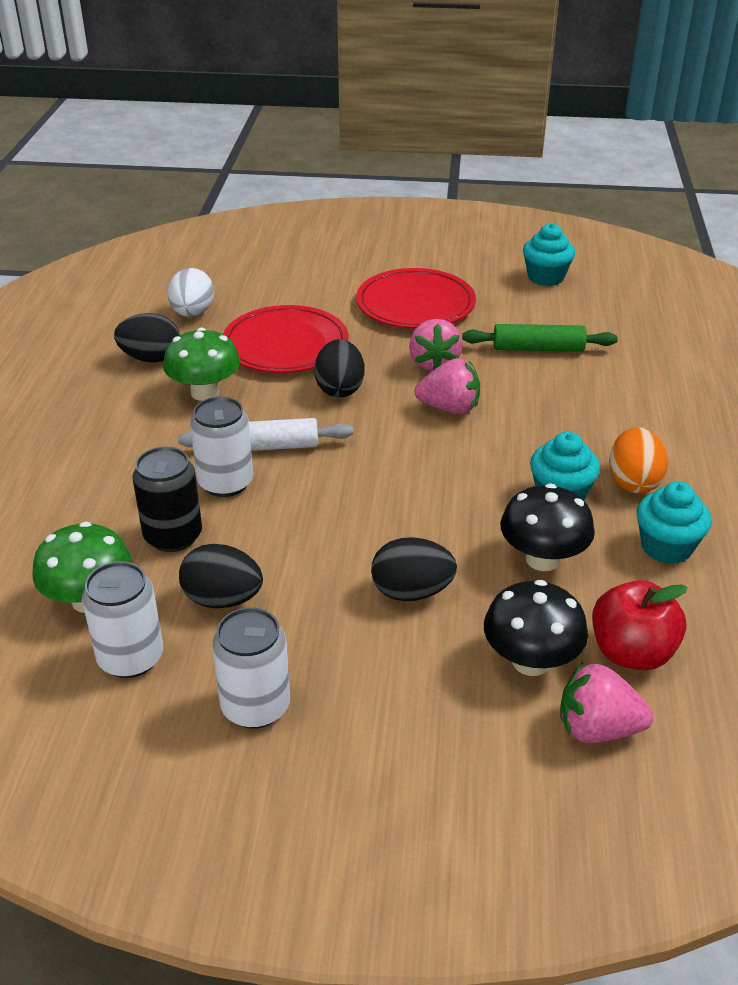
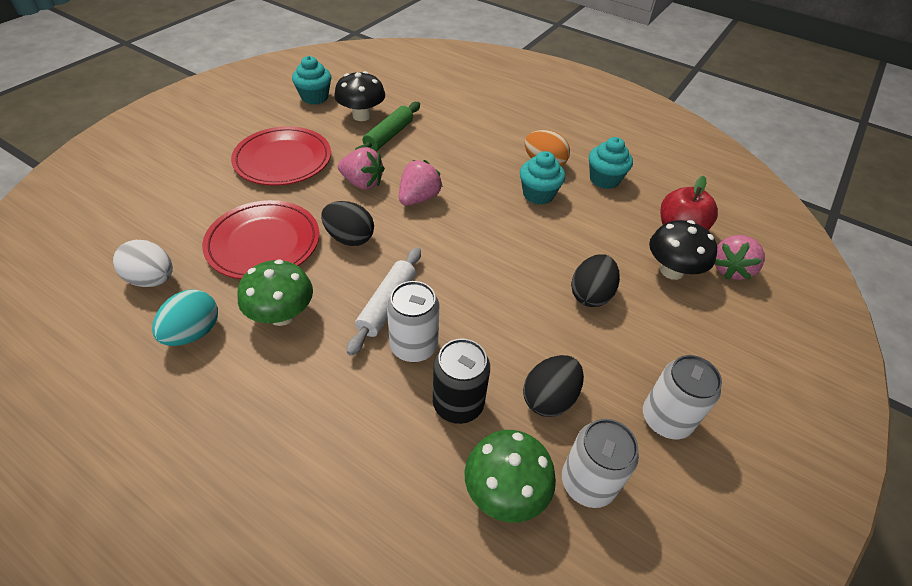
camera: 65 degrees left, 10 degrees up
(151, 358) = (193, 333): black egg -> turquoise egg
(542, 559) = (590, 227): black mushroom -> black mushroom (361, 116)

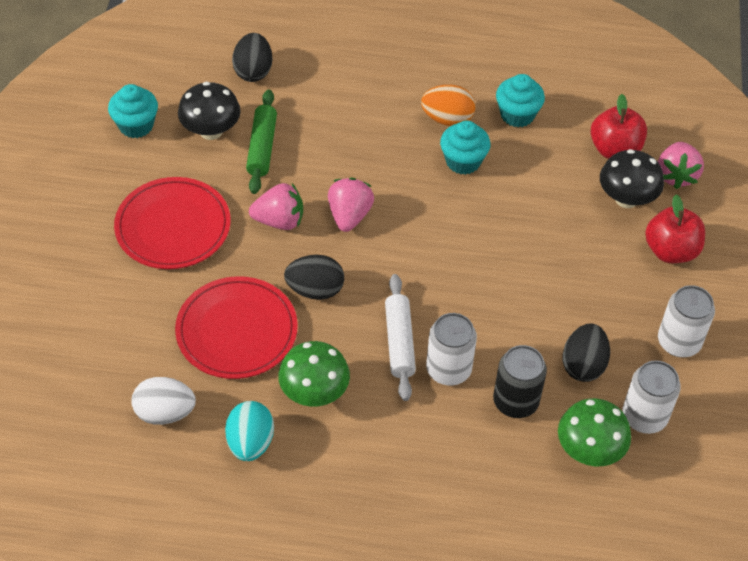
camera: 25 degrees left, 5 degrees up
(590, 294) = (568, 254): black egg -> black egg (253, 71)
(696, 329) = (670, 251): none -> red apple

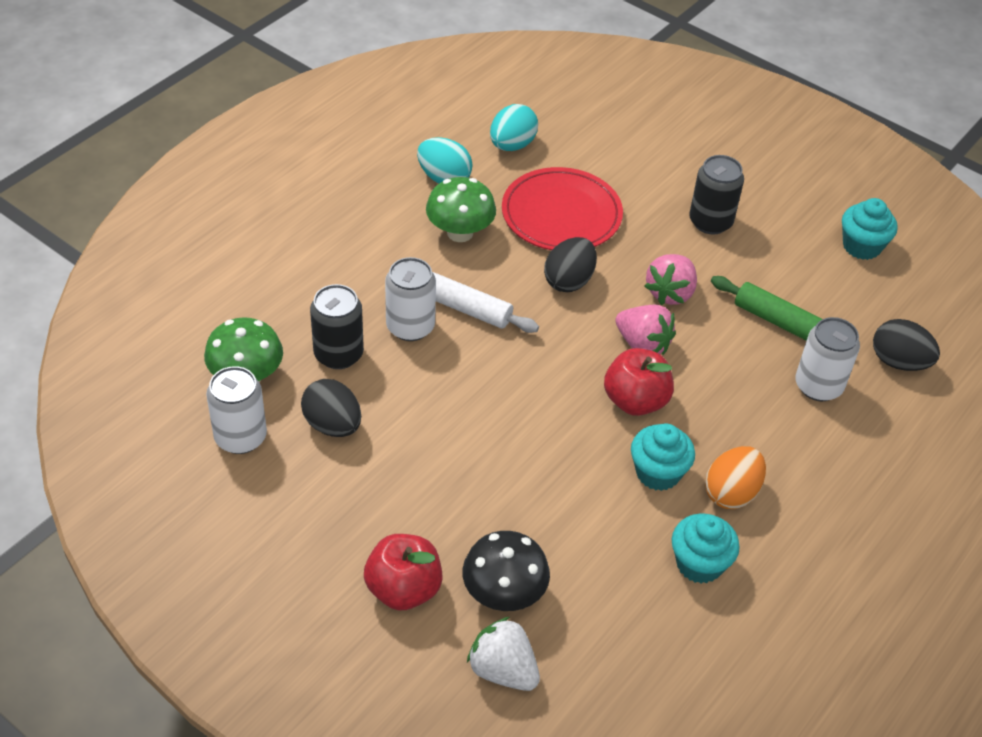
camera: 120 degrees right, 5 degrees down
(165, 413) = (512, 145): white egg -> turquoise egg
(173, 227) = (710, 222): red plate -> black can
(211, 131) = (823, 294): black mushroom -> none
(615, 149) = (584, 631): red apple -> red apple (635, 401)
(676, 175) = (503, 670): pink strawberry -> white strawberry
(679, 342) = (291, 519): white can -> white can (818, 386)

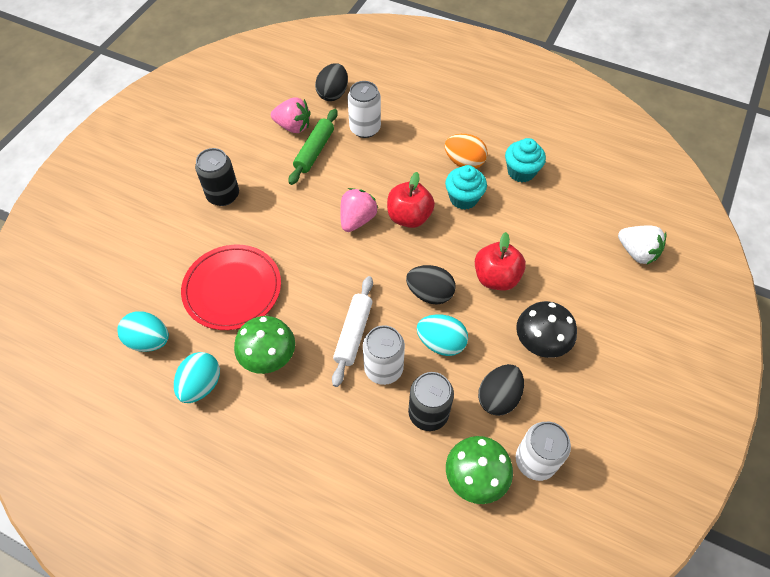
camera: 100 degrees left, 10 degrees up
(403, 589) = (610, 316): red apple -> red apple (496, 278)
(426, 388) = (441, 343): none -> turquoise egg
(503, 670) = (637, 252): white strawberry -> white strawberry turned 75 degrees counterclockwise
(504, 594) = (587, 262): black mushroom -> black mushroom (540, 342)
(569, 281) = (306, 272): black egg -> black egg (430, 293)
(670, 293) = (303, 210): pink strawberry -> pink strawberry (293, 126)
(861, 246) = (232, 114): turquoise cupcake -> none

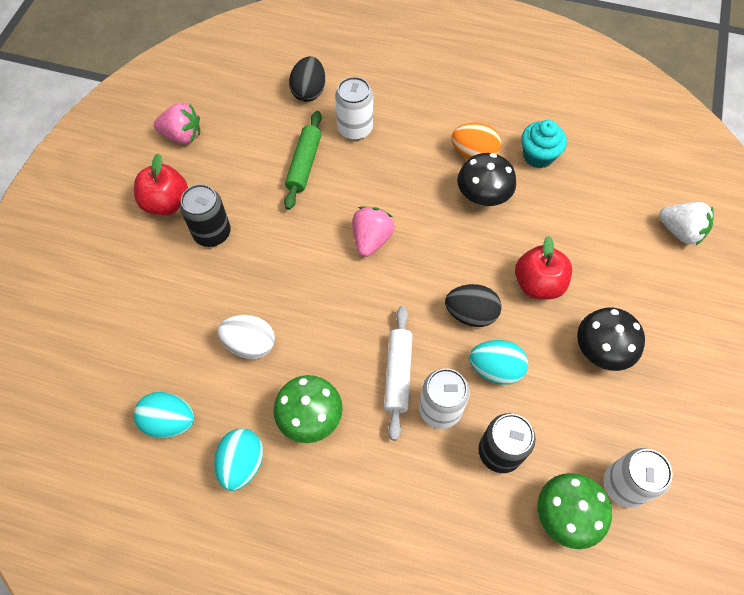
camera: 10 degrees left, 5 degrees up
(232, 289) = (250, 344): red plate -> white egg
(293, 126) = (273, 138): pink strawberry -> pink strawberry (182, 135)
(409, 217) = (428, 227): red apple -> red apple (166, 203)
(463, 198) = (482, 196): turquoise cupcake -> black mushroom
(498, 397) = (570, 420): black egg -> none

